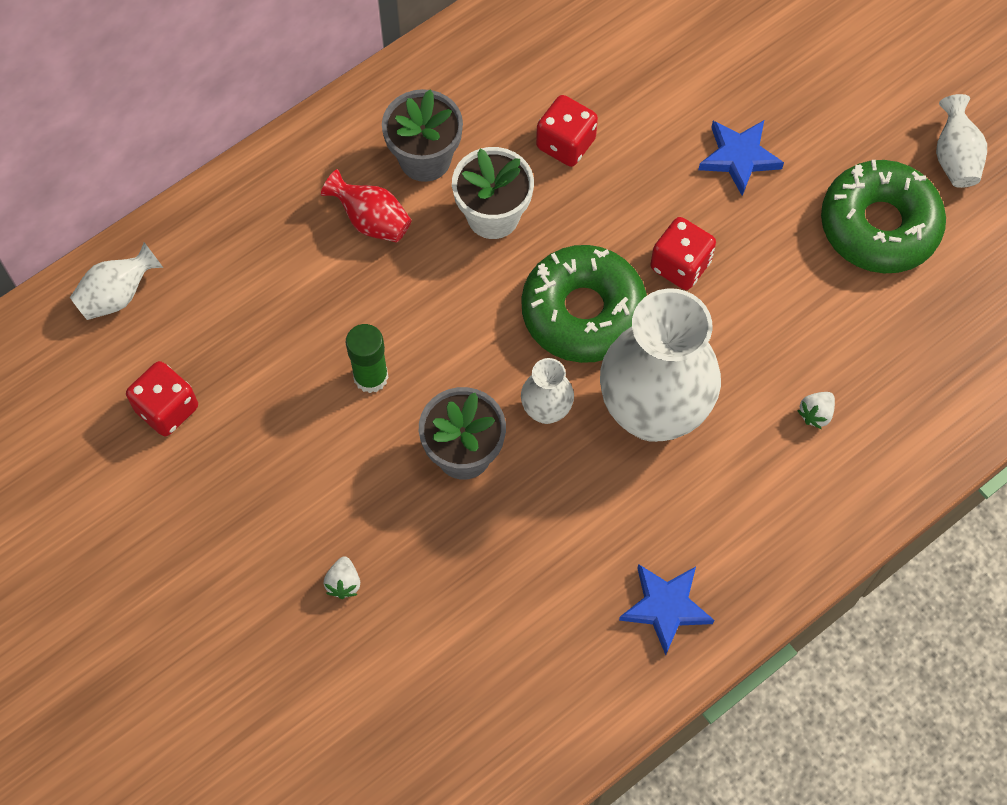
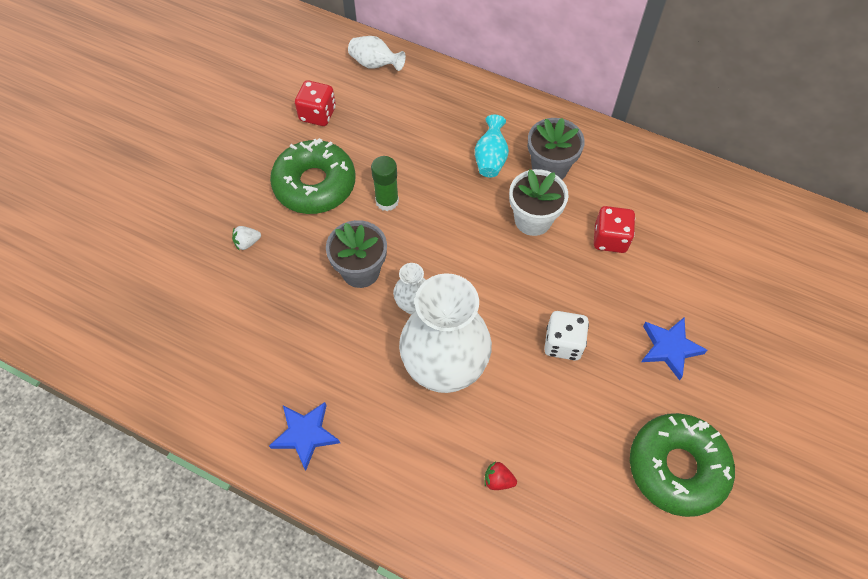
camera: 65 degrees right, 5 degrees down
(371, 220) = (490, 159): red vase -> turquoise vase
(583, 312) = (494, 298): green donut -> green donut (315, 184)
(680, 265) = (563, 343): red dice -> white dice
(815, 414) = (498, 480): white strawberry -> red strawberry
(954, 157) = (772, 503): white vase -> none

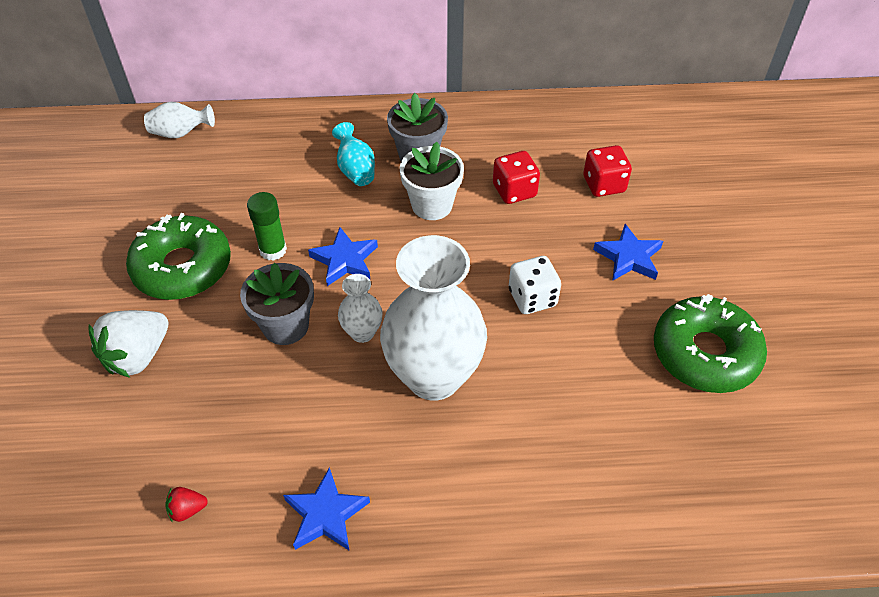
camera: 30 degrees left, 10 degrees down
(247, 243) = (138, 356): white strawberry -> white strawberry, size x2.20
(317, 114) = (144, 201): red dice -> red dice (604, 184)
(435, 236) = (345, 260): none -> blue star
(498, 480) = (554, 451): red strawberry -> red strawberry (187, 509)

